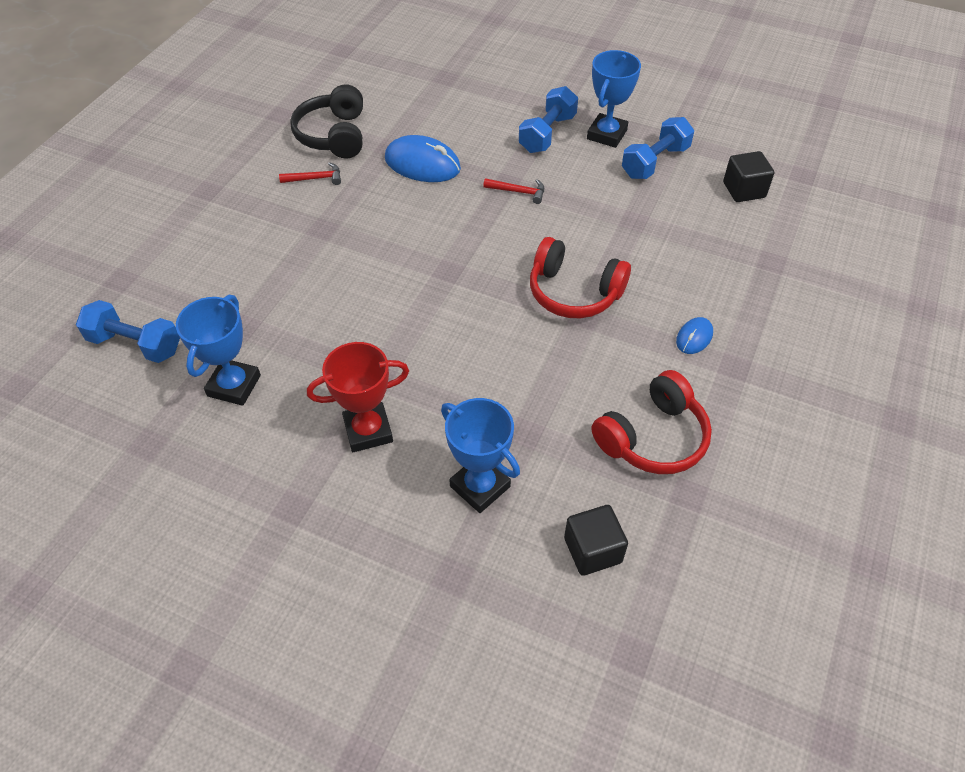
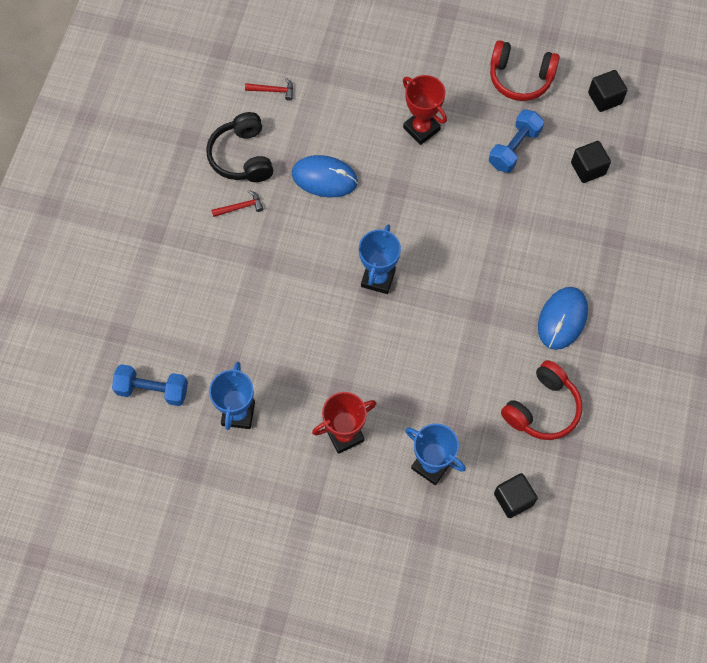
camera: 10 degrees left, 15 degrees up
(518, 192) = (409, 197): red hammer -> red hammer (273, 90)
(547, 134) = (421, 129): blue dumbbell -> red trophy
(574, 292) = (469, 291): red headphones -> red headphones (520, 78)
(607, 134) = (471, 123): blue trophy -> blue trophy (378, 278)
(694, 337) = (562, 319): blue mouse -> blue mouse, size x1.93
(770, 130) = (604, 98): none -> black cube

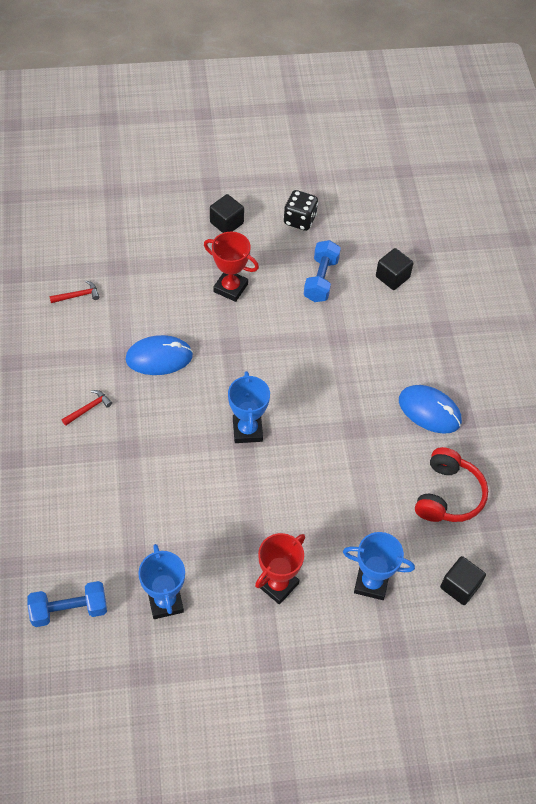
camera: 25 degrees left, 10 degrees down
(242, 156) = (72, 362): black headphones -> none
(520, 78) = (299, 220): red headphones -> black dice
(562, 319) = (429, 411): blue mouse -> blue mouse turned 60 degrees counterclockwise
(604, 98) = (380, 215): black cube -> black cube (226, 223)

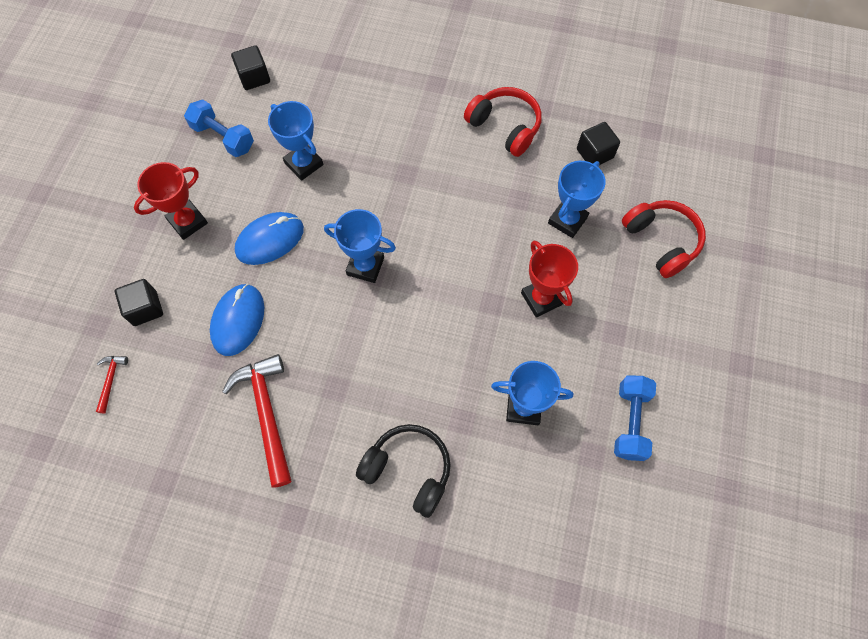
camera: 65 degrees left, 10 degrees up
(69, 610) = (499, 507): blue dumbbell -> blue dumbbell (630, 422)
(77, 528) = (408, 470): none -> black headphones
(88, 408) = (267, 414): red hammer -> red hammer, size x2.15
(226, 223) = (102, 196): black cube -> black cube (145, 308)
(299, 220) = (139, 128): black dice -> none
(324, 347) = (303, 164): none -> blue trophy
(388, 678) = (661, 241): none -> red headphones
(429, 411) = (414, 106): blue mouse -> blue mouse (270, 240)

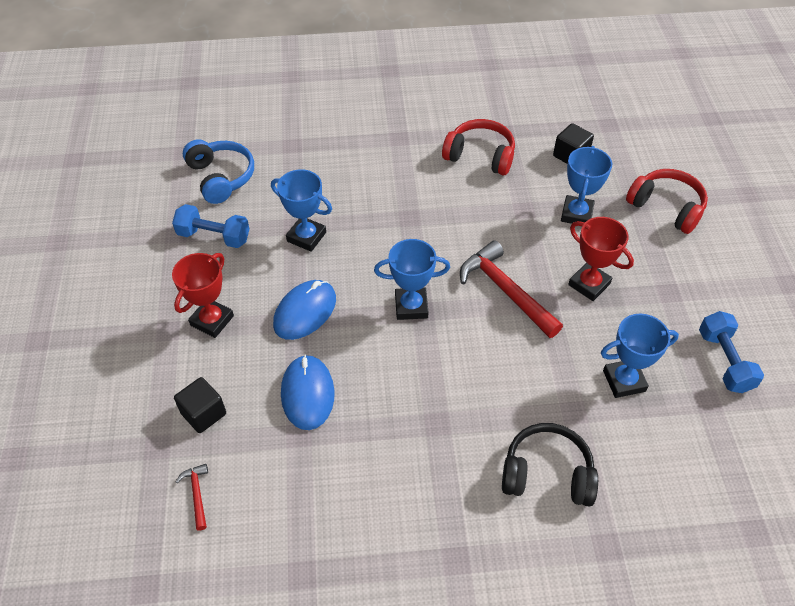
camera: 20 degrees left, 15 degrees down
(254, 77) = (221, 177): black cube -> blue headphones
(267, 414) = (380, 470): red hammer -> red hammer (506, 291)

